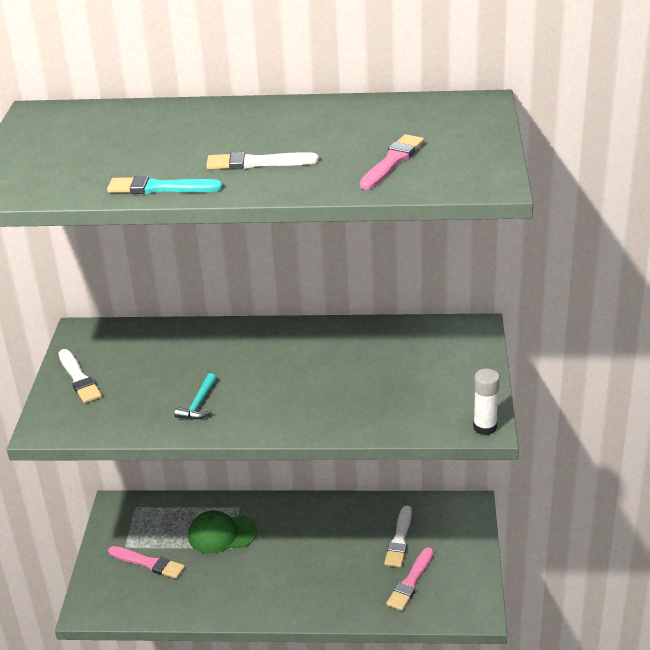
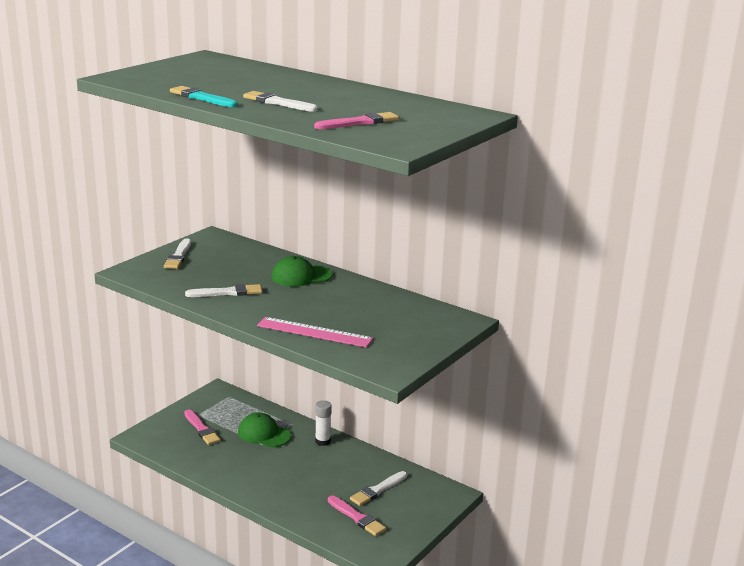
camera: 30 degrees right, 10 degrees down
(199, 404) = (227, 292): turquoise hammer -> white brush
(250, 345) = (301, 276): none -> green cap
(353, 413) = (314, 332): none -> pink ruler
(411, 582) = (357, 517): pink brush -> pink brush turned 105 degrees counterclockwise
(485, 427) = (390, 372): white glue stick -> white glue stick (322, 441)

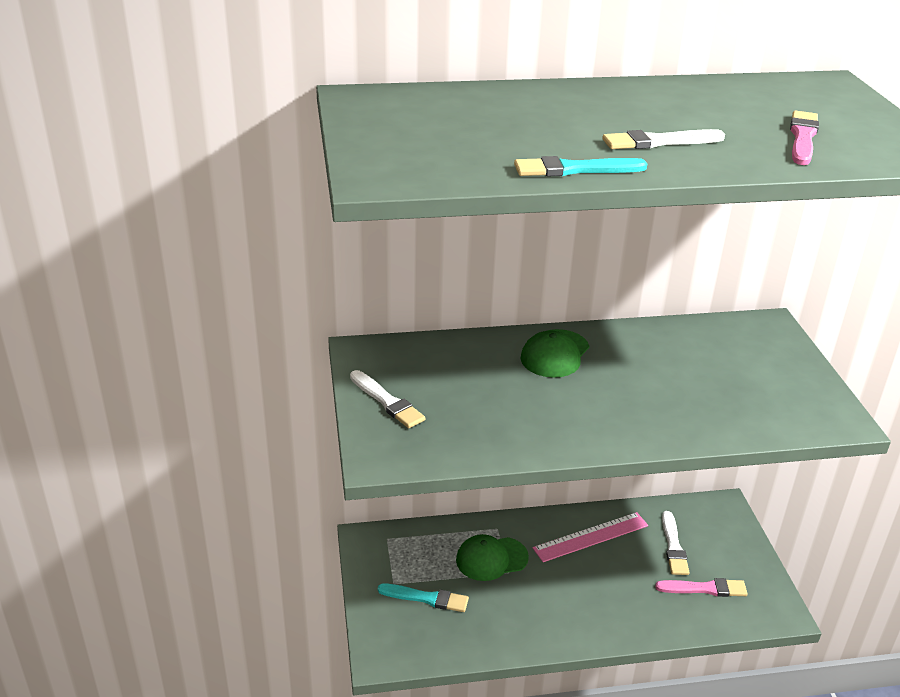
camera: 45 degrees left, 10 degrees up
(201, 429) = (426, 598): pink brush -> turquoise brush
(227, 292) = (537, 420): white brush -> none
(314, 332) = (706, 418): pink ruler -> pink ruler (591, 537)
(322, 441) = (552, 528): white glue stick -> none

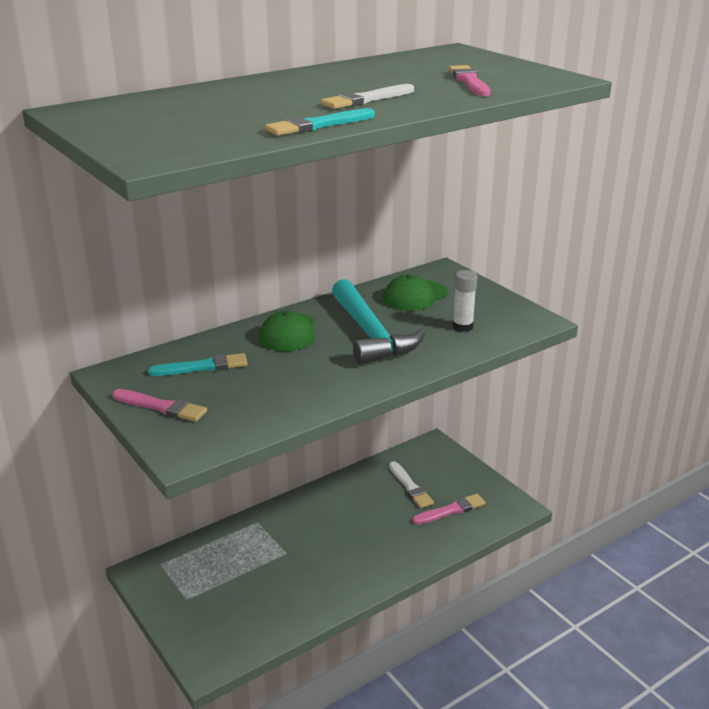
camera: 25 degrees left, 5 degrees down
(387, 401) = (162, 407): white brush -> pink brush
(426, 598) = (224, 600): turquoise brush -> turquoise brush (203, 367)
(491, 559) = (265, 548): green cap -> green cap (415, 296)
(591, 537) = (341, 502): pink ruler -> none
(639, 381) = (370, 334): none -> turquoise hammer
(748, 402) = (462, 326): none -> white glue stick

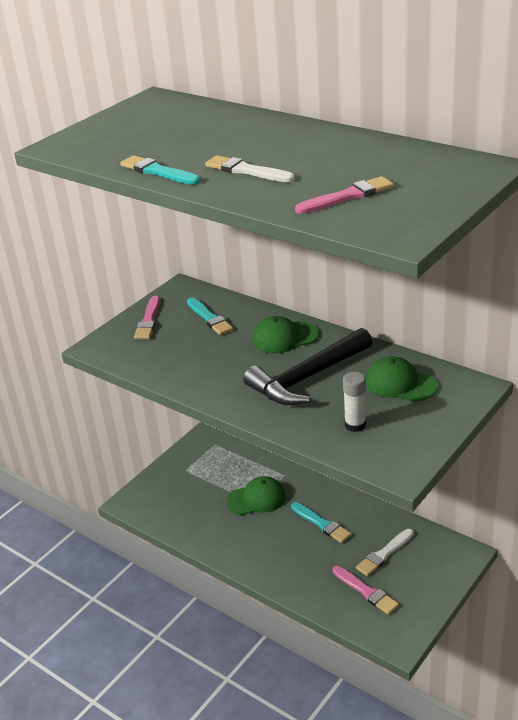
camera: 75 degrees right, 5 degrees up
(279, 551) = (256, 499): none -> green cap
(347, 514) = (321, 524): none -> turquoise brush
(370, 334) = (307, 377): turquoise hammer -> black hammer

